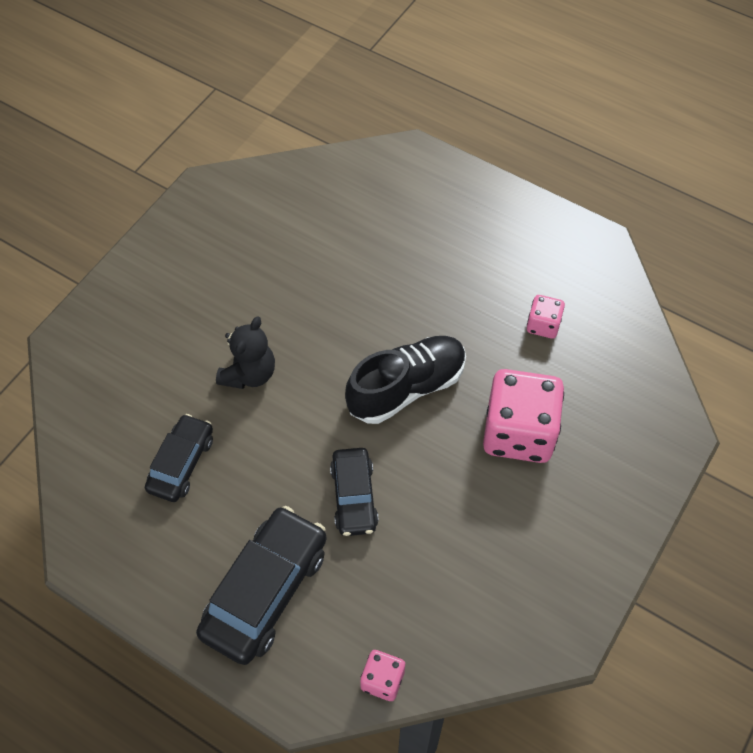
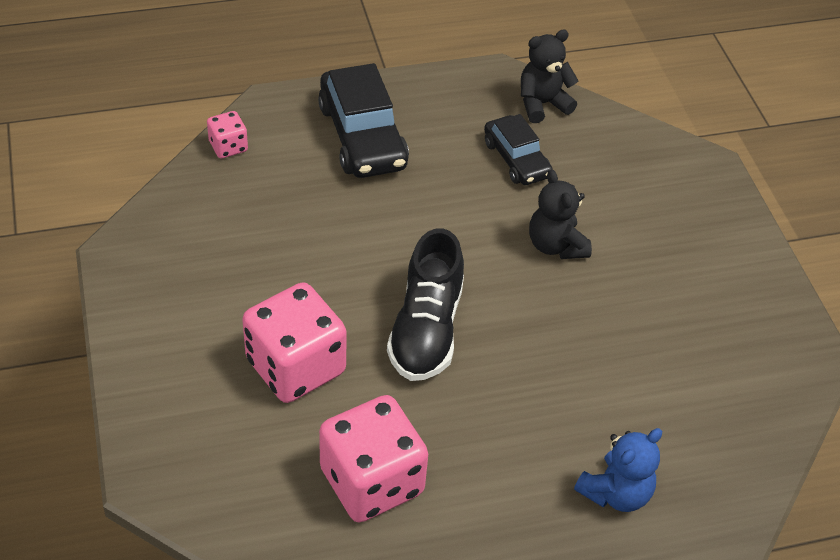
camera: 130 degrees right, 10 degrees down
(93, 496) = (542, 104): none -> black teddy bear
(354, 497) = (372, 227): black car -> none
(413, 214) = (615, 493): none -> blue teddy bear
(543, 325) = (372, 481): pink dice -> pink dice, size x2.09

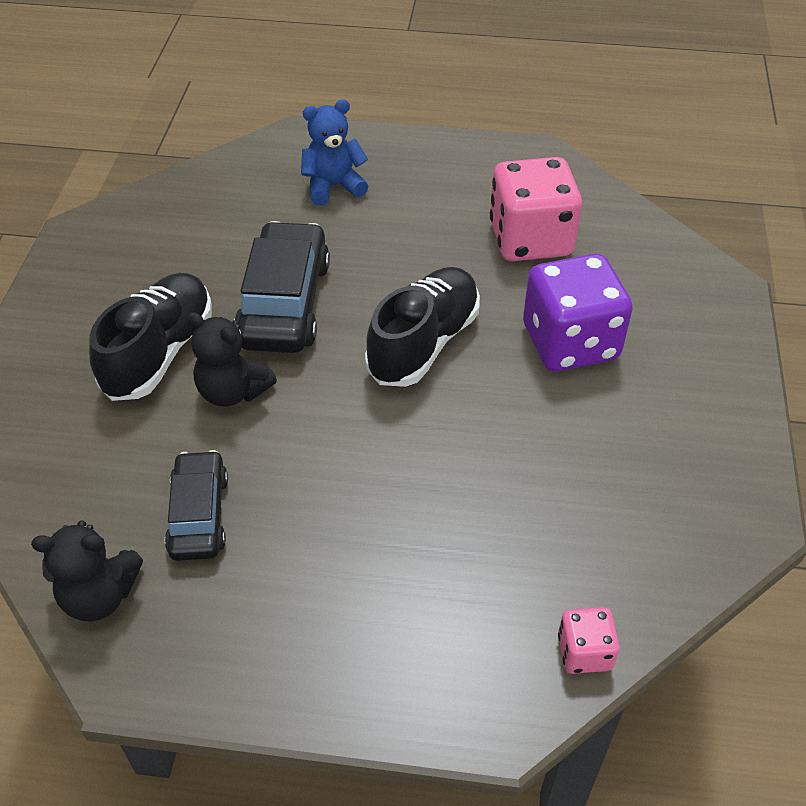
camera: 155 degrees left, 0 degrees up
(295, 367) = (570, 342): pink dice -> purple dice
(362, 136) = (384, 614): black car -> black car (285, 303)
(555, 245) = (232, 391): black teddy bear -> black teddy bear turned 120 degrees clockwise
(637, 260) = (159, 353): none -> black shoe

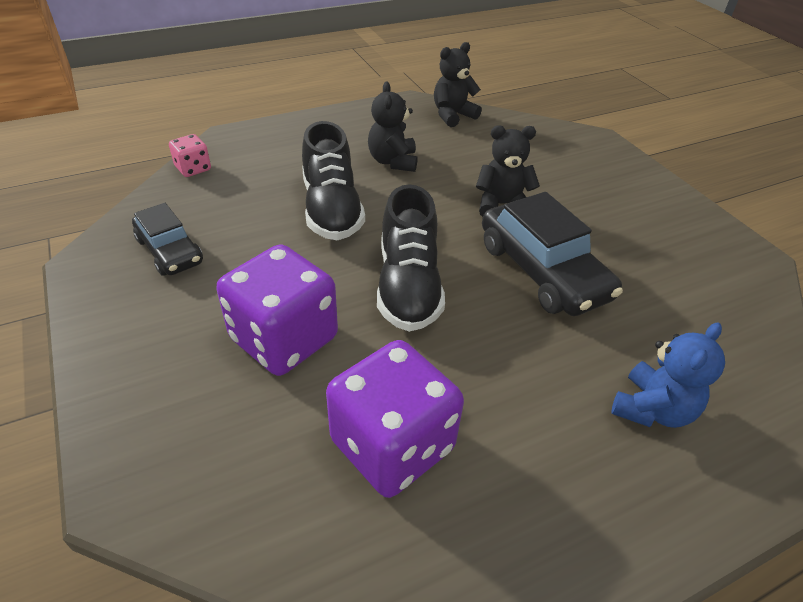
camera: 145 degrees right, 5 degrees down
(159, 353) = (574, 207): black shoe -> black shoe (331, 209)
(199, 514) = (445, 151): black car -> black car (170, 251)
(290, 528) = (393, 161): none -> black teddy bear
(530, 239) = (392, 445): pink dice -> purple dice

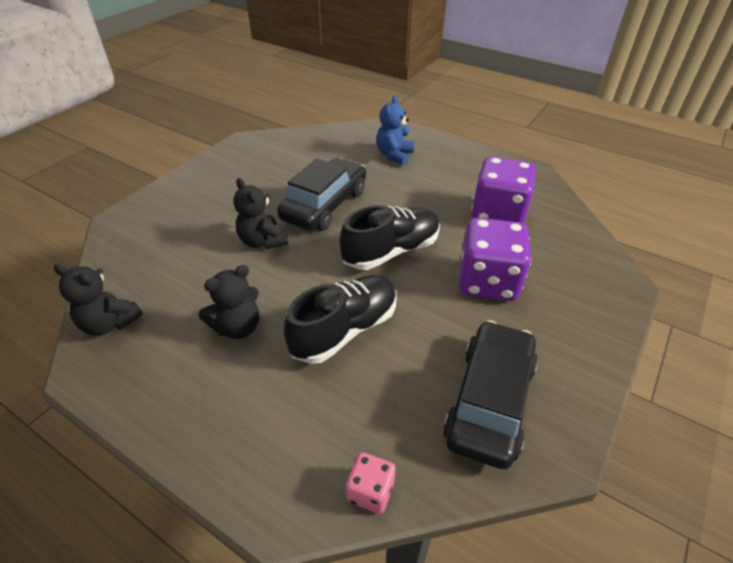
camera: 120 degrees left, 0 degrees up
(170, 251) = (489, 401): black car -> black car, size x1.63
(652, 409) = (394, 155): blue teddy bear -> blue teddy bear turned 75 degrees counterclockwise

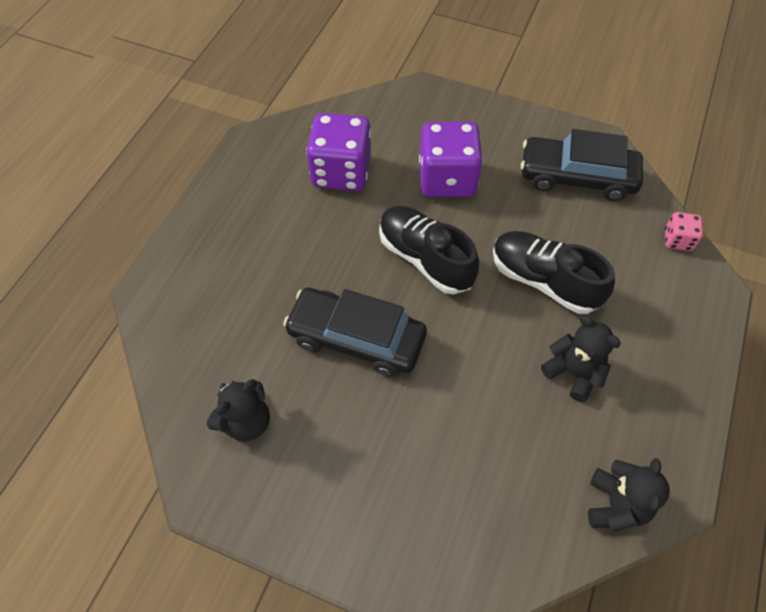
camera: 100 degrees left, 15 degrees up
(262, 241) = (441, 390): black teddy bear -> black teddy bear (246, 422)
(394, 155) = (228, 279): blue teddy bear -> none

